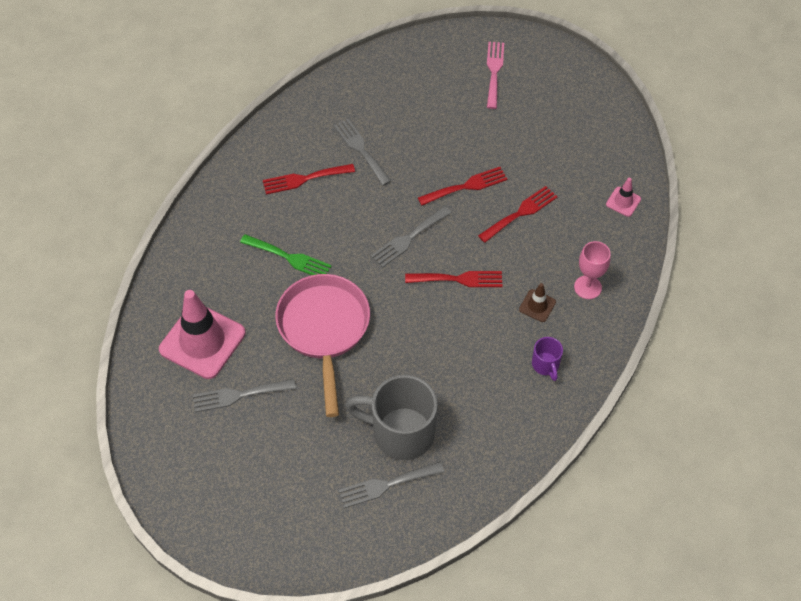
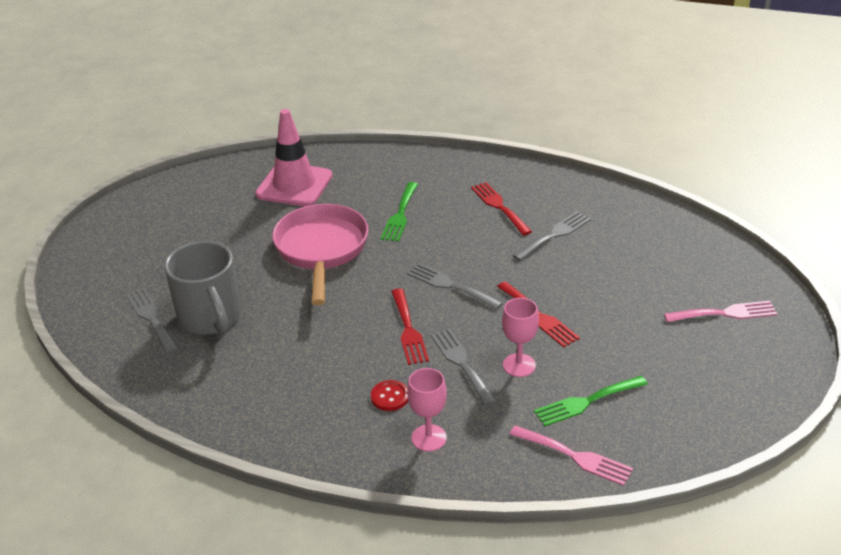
camera: 80 degrees right, 20 degrees down
(238, 395) = (241, 215): grey fork -> grey fork (461, 363)
(324, 330) = (321, 250): pink pan -> pink pan turned 75 degrees counterclockwise
(400, 432) = (211, 318): grey mug -> grey mug turned 150 degrees clockwise
(520, 213) = (519, 365): red fork -> pink goblet
(537, 306) = (390, 397): brown traffic cone -> red button
(546, 365) = (309, 415): purple mug -> none
(570, 181) = (586, 402): none -> green fork
(623, 202) = (575, 456): pink traffic cone -> pink fork

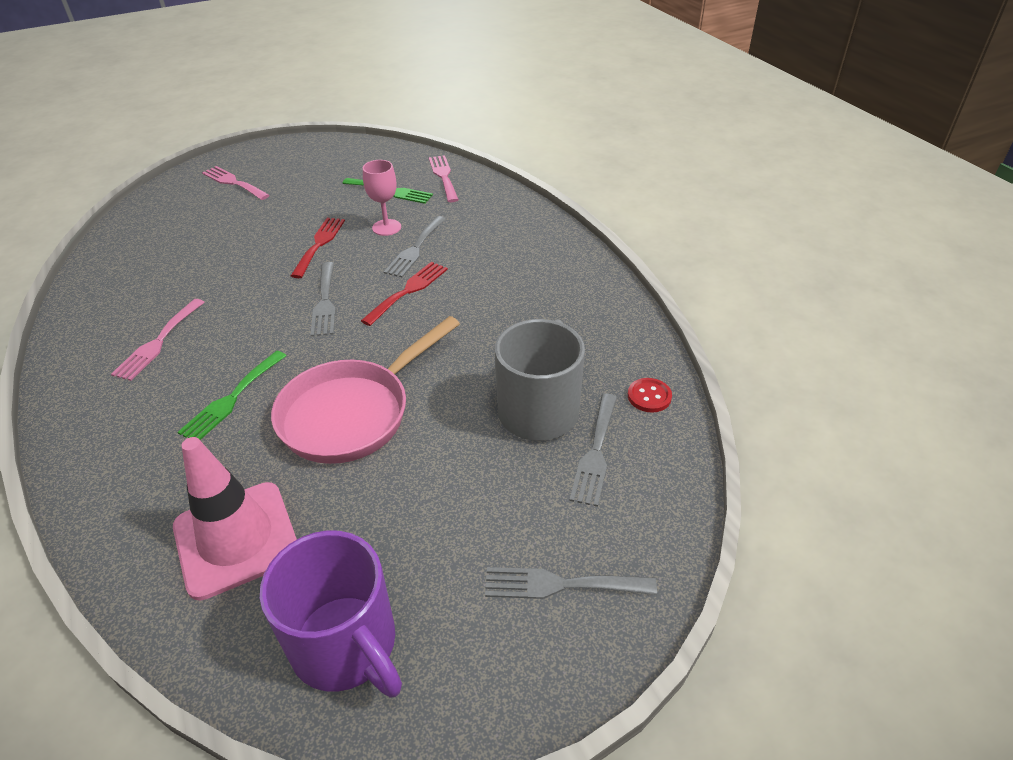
camera: 135 degrees left, 5 degrees up
(193, 192) = (347, 646): none -> purple mug
(390, 397) = (489, 258): red button -> red button (649, 396)
(400, 215) = (231, 399): green fork -> green fork turned 150 degrees clockwise
(429, 438) = (502, 225): pink goblet -> none
(499, 206) = (158, 342): red fork -> pink fork
(554, 235) = (187, 288): grey fork -> grey fork (560, 585)

